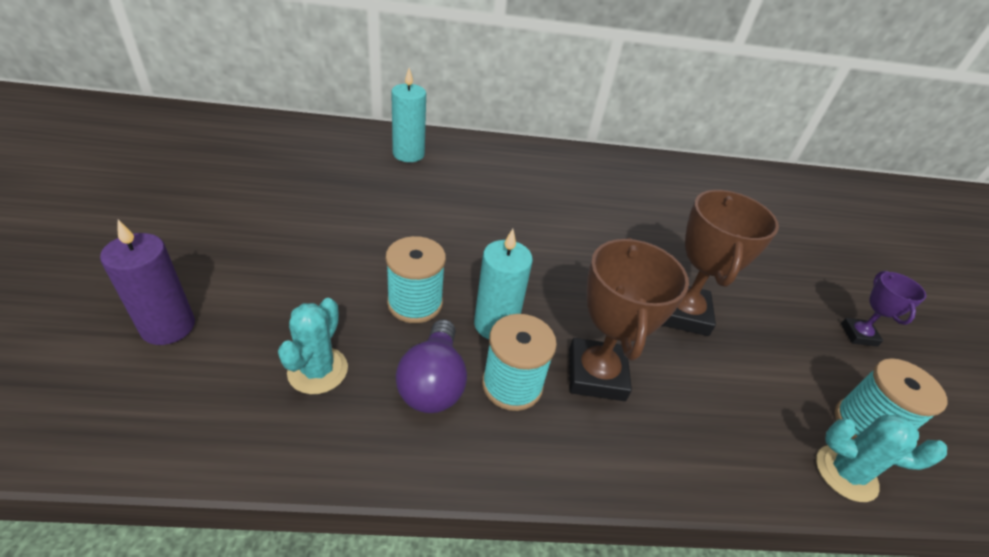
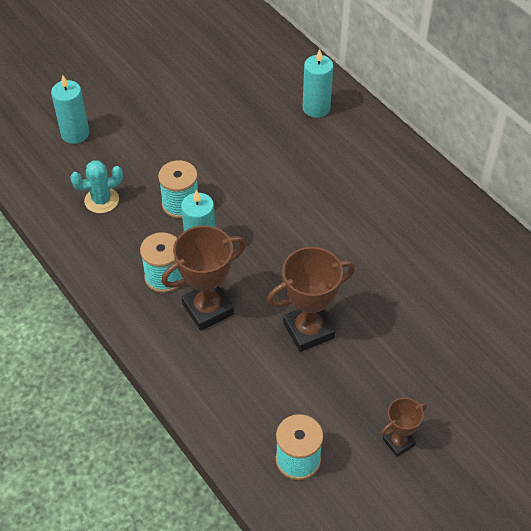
camera: 60 degrees right, 10 degrees up
(168, 327) = (75, 134): purple candle -> turquoise candle
(433, 382) = (135, 245): purple light bulb -> none
(846, 473) = (244, 455): turquoise cactus -> none
(858, 335) = (398, 442): purple trophy -> brown trophy

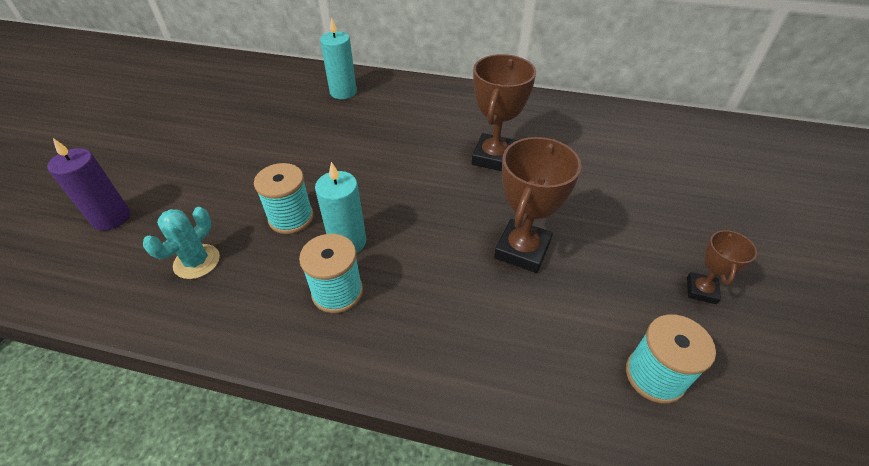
camera: 40 degrees left, 5 degrees down
(75, 134) = (111, 218): turquoise candle -> purple candle
(208, 309) = (413, 293): brown trophy -> brown trophy (494, 157)

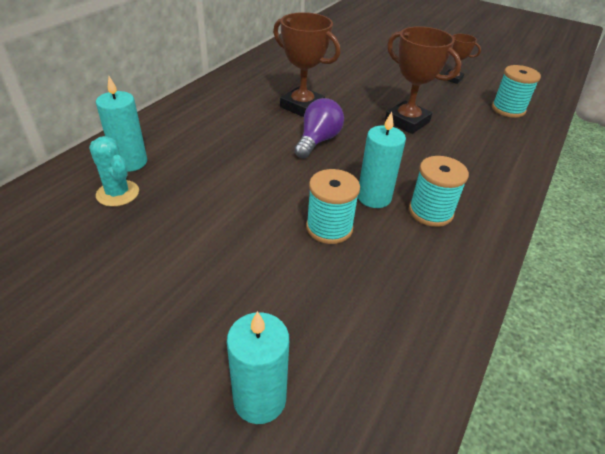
camera: 75 degrees left, 5 degrees down
(111, 218) = (259, 399): purple candle -> turquoise candle
(197, 261) = (371, 304): turquoise cactus -> turquoise cactus (118, 193)
(431, 182) = (317, 141): none -> purple light bulb

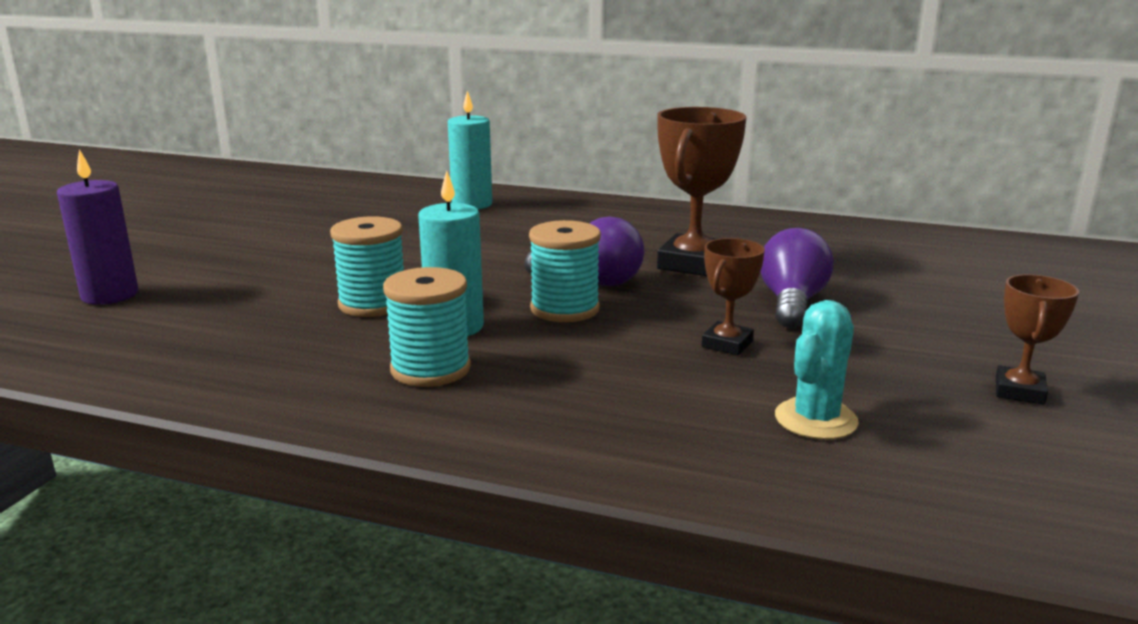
camera: 80 degrees right, 20 degrees down
(118, 193) = (411, 209): turquoise cactus -> turquoise cactus (816, 419)
(259, 399) = (110, 295): turquoise candle -> purple candle
(363, 95) = (792, 303): none -> purple light bulb
(407, 121) = (727, 344): brown trophy -> brown trophy, size x0.56
(508, 109) = (934, 466): turquoise spool -> turquoise spool (565, 309)

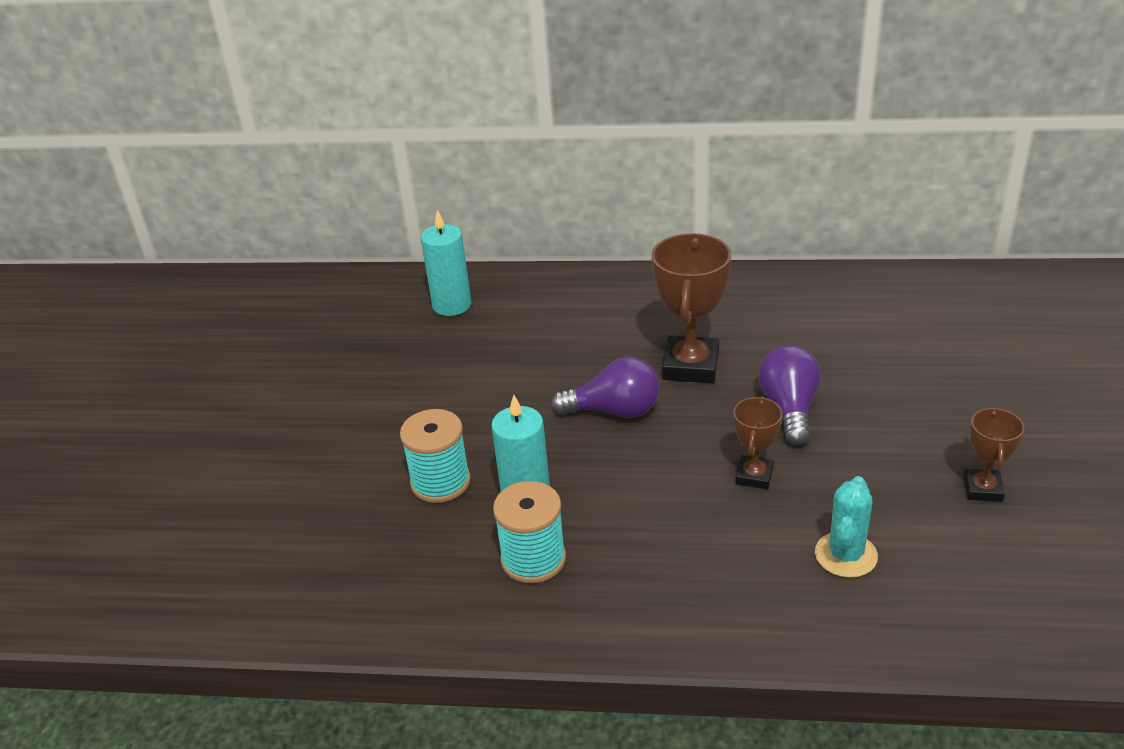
camera: 10 degrees left, 15 degrees up
(110, 295) = (195, 518): purple candle -> none
(565, 309) = (607, 455): turquoise spool -> none

